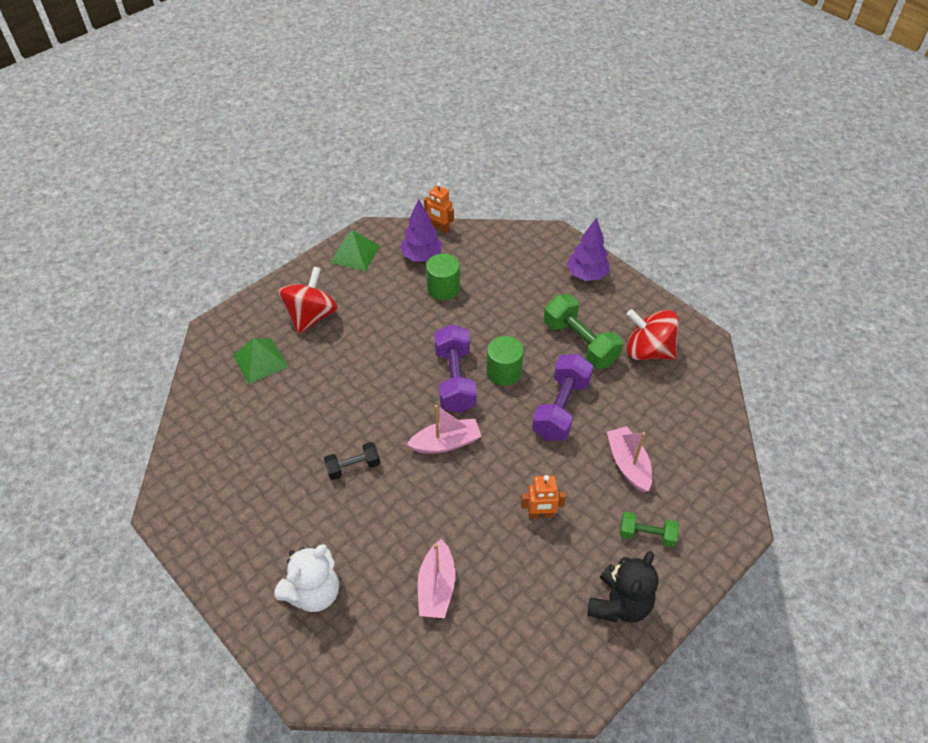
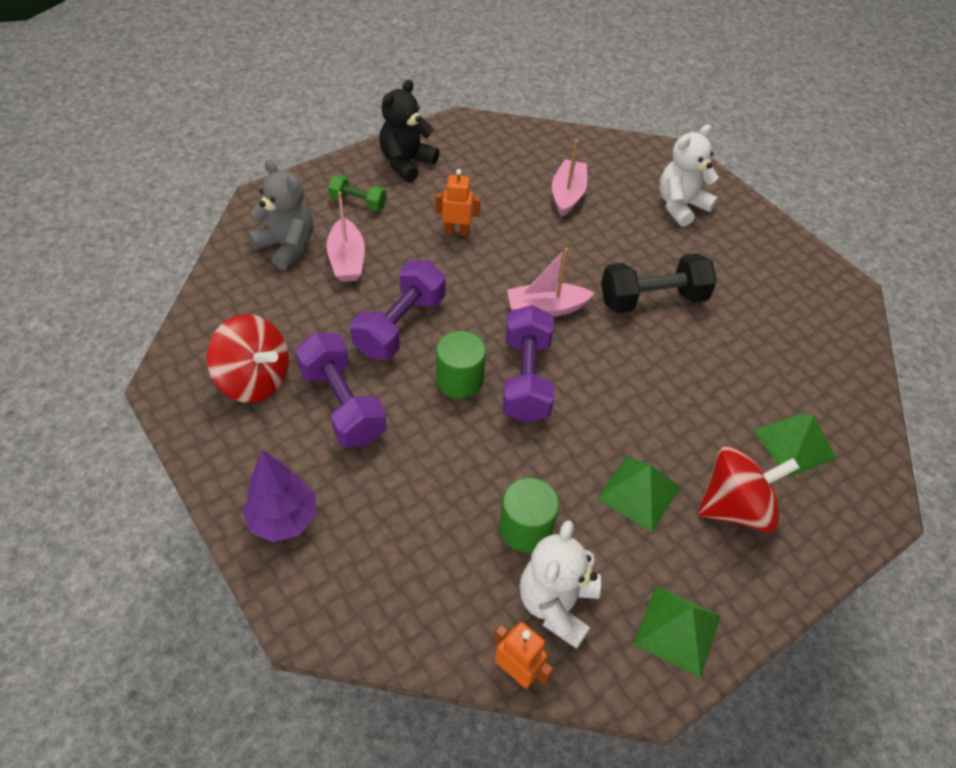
camera: 175 degrees left, 0 degrees up
(311, 316) = (735, 507): red spinning top -> red spinning top turned 135 degrees counterclockwise
(353, 467) = (652, 299): black dumbbell -> black dumbbell, size x1.76
(373, 316) = (639, 492): none -> green pyramid
(421, 256) = (556, 604): purple tree -> white teddy bear
(580, 343) = (342, 404): green dumbbell -> purple dumbbell
(686, 469) = (287, 246): none -> grey teddy bear

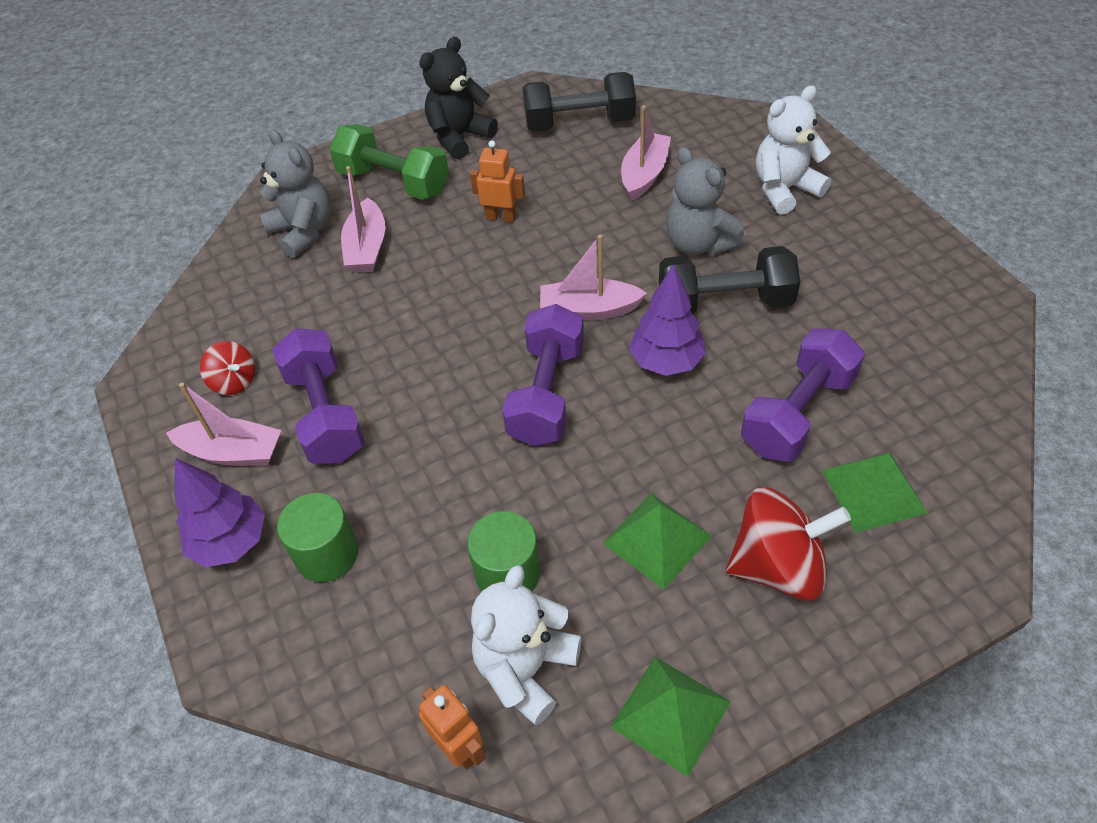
camera: 15 degrees right, 0 degrees up
(254, 380) = (234, 381): red spinning top -> red spinning top, size x0.54
(267, 442) = (233, 452): none -> pink boat
(358, 202) = (394, 182): green dumbbell -> green dumbbell, size x1.76
(400, 325) = (411, 325): purple dumbbell -> purple dumbbell (797, 413)
(459, 380) = (467, 391): green cylinder -> green cylinder (327, 554)
(505, 151) = (579, 123): none -> black dumbbell
(616, 349) = (666, 362): none -> purple tree
(623, 251) = (699, 243): none -> grey teddy bear

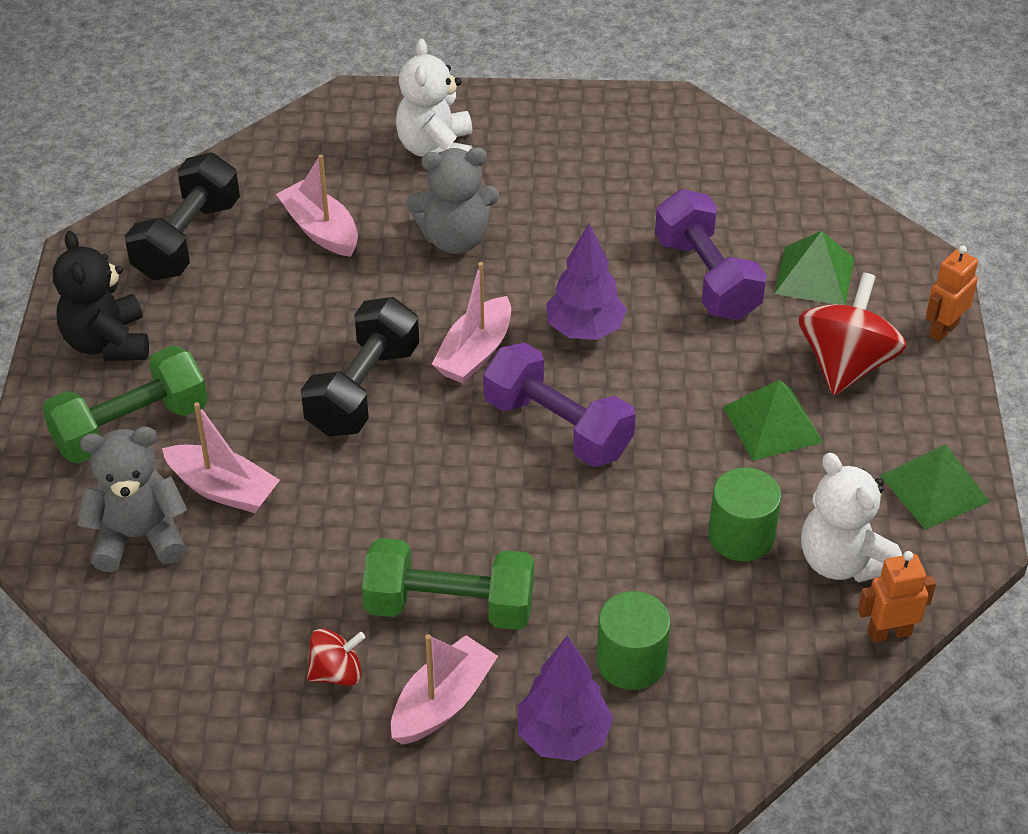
camera: 65 degrees left, 5 degrees down
(325, 414) = (449, 606): purple dumbbell -> green dumbbell
(501, 217) = (279, 362): orange robot -> orange robot (943, 329)
(724, 303) = (546, 259): black dumbbell -> black dumbbell (363, 389)

